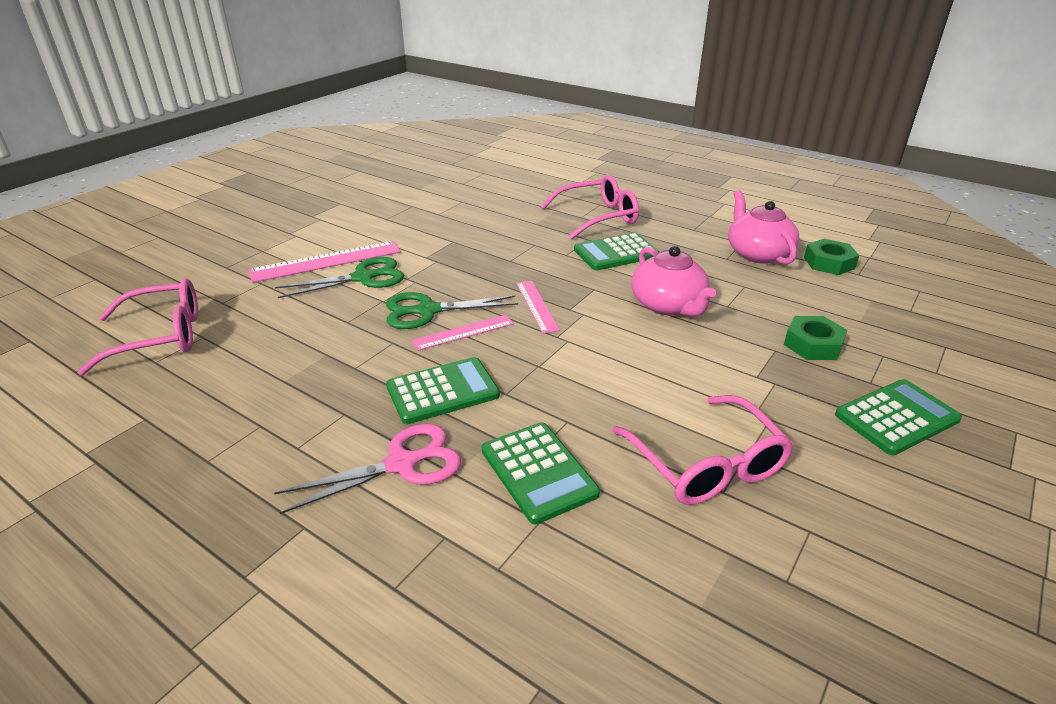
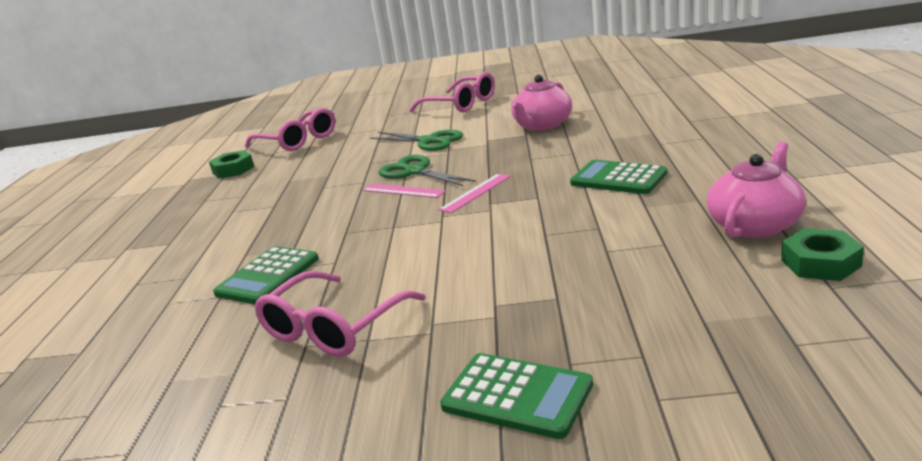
camera: 60 degrees right, 10 degrees down
(326, 261) = (433, 126): pink ruler -> none
(402, 464) = (240, 239): pink scissors -> none
(442, 391) = (326, 216): green calculator -> none
(598, 217) = (674, 147): pink glasses -> pink glasses (461, 104)
(668, 305) = (560, 229): pink teapot -> pink teapot (542, 125)
(813, 344) = (599, 311): green nut -> green nut (233, 170)

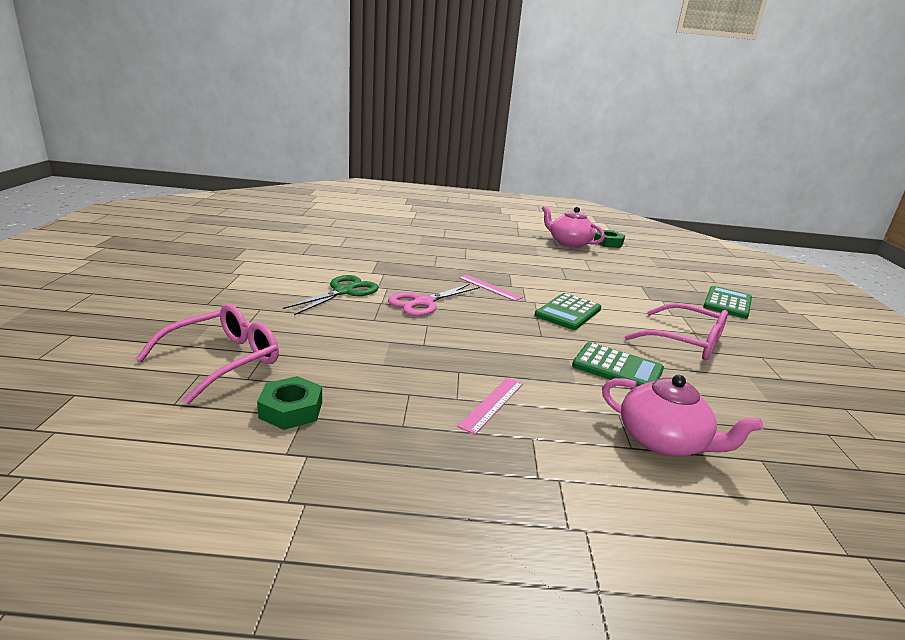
camera: 95 degrees left, 0 degrees up
(403, 191) = (466, 310): pink ruler -> pink ruler (492, 404)
(415, 171) = (423, 302): green scissors -> pink scissors
(461, 104) = (240, 270): pink glasses -> none
(542, 125) = (361, 253): pink teapot -> pink teapot (663, 441)
(618, 179) = (494, 253): green calculator -> green calculator (568, 312)

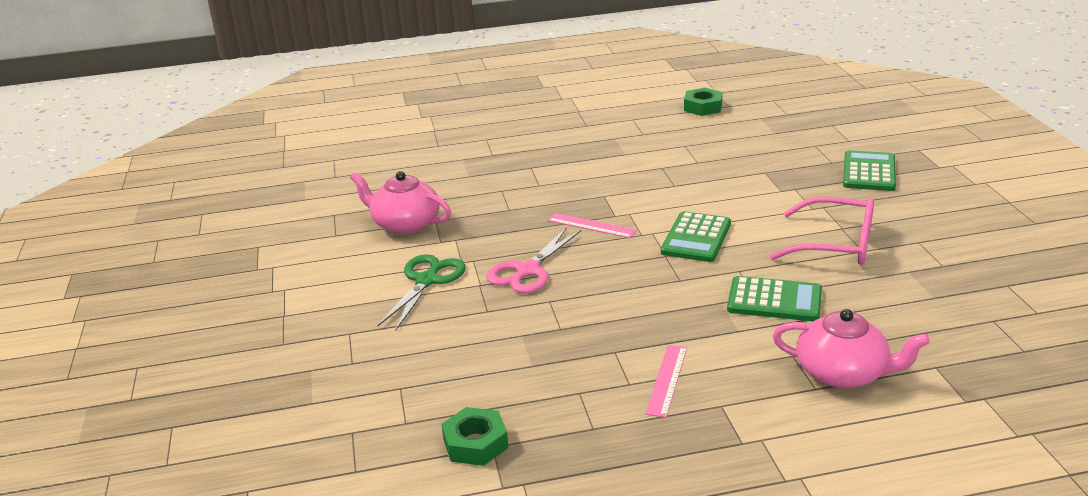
camera: 10 degrees left, 5 degrees up
(223, 360) = (364, 410): pink glasses -> none
(569, 243) = (655, 121): pink teapot -> pink teapot (405, 224)

